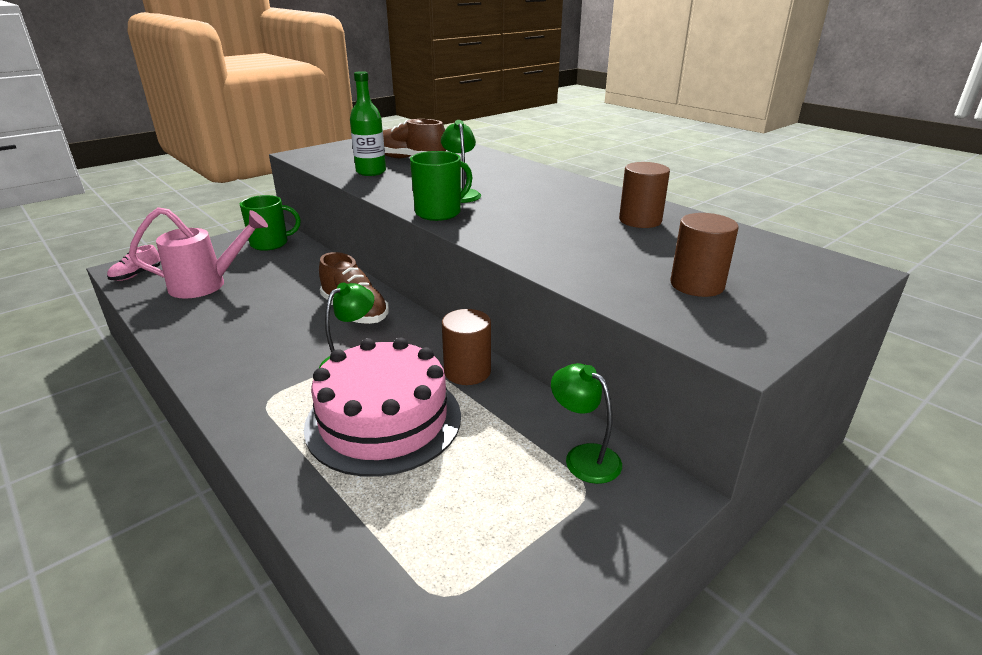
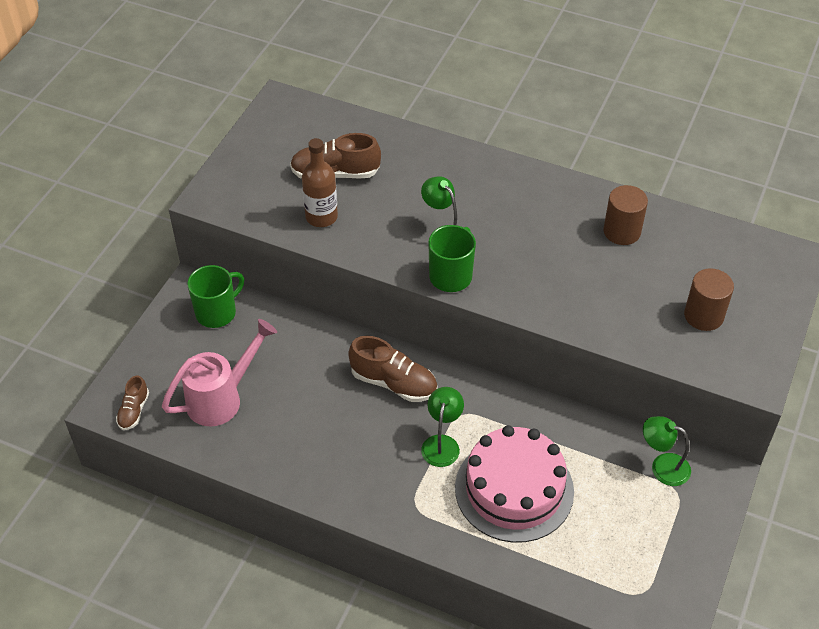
camera: 25 degrees left, 20 degrees up
(136, 275) = (134, 411): pink shoe -> brown shoe
(371, 172) = (321, 217): green bottle -> brown bottle
(467, 371) = (537, 418): brown cylinder -> none

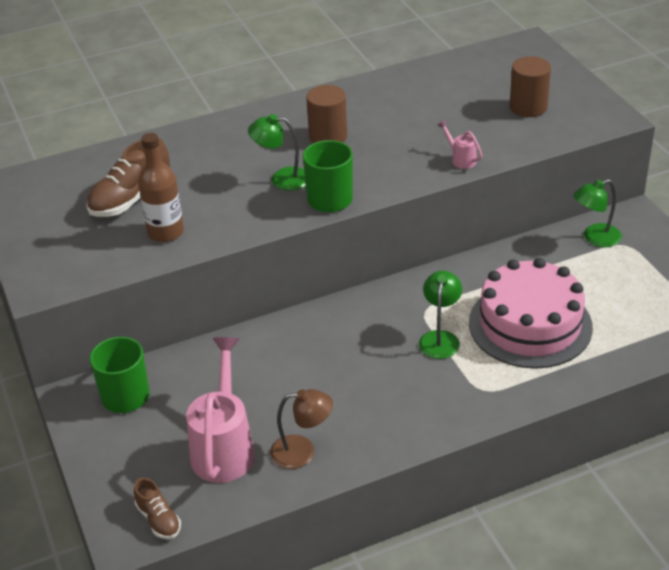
camera: 45 degrees left, 10 degrees down
(257, 443) = (302, 452): none -> brown lamp
(394, 383) = (346, 330): brown shoe -> none
(442, 443) = (440, 338): green lamp -> green lamp turned 45 degrees clockwise
(585, 318) = (460, 159): none -> pink watering can
(622, 231) = (403, 98): brown cylinder -> brown cylinder (328, 136)

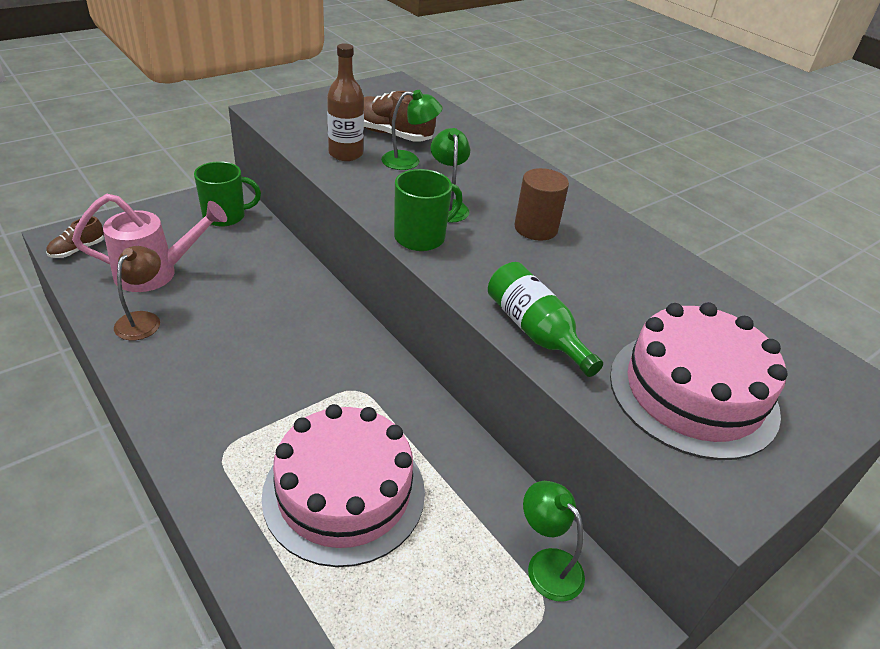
camera: 70 degrees right, 0 degrees up
(302, 452) = (143, 320): brown lamp -> brown lamp turned 150 degrees counterclockwise
(440, 338) = (311, 406): green lamp -> green lamp (409, 161)
(460, 159) = (535, 331): pink watering can -> green bottle
(528, 107) = (693, 393): brown cylinder -> pink cake

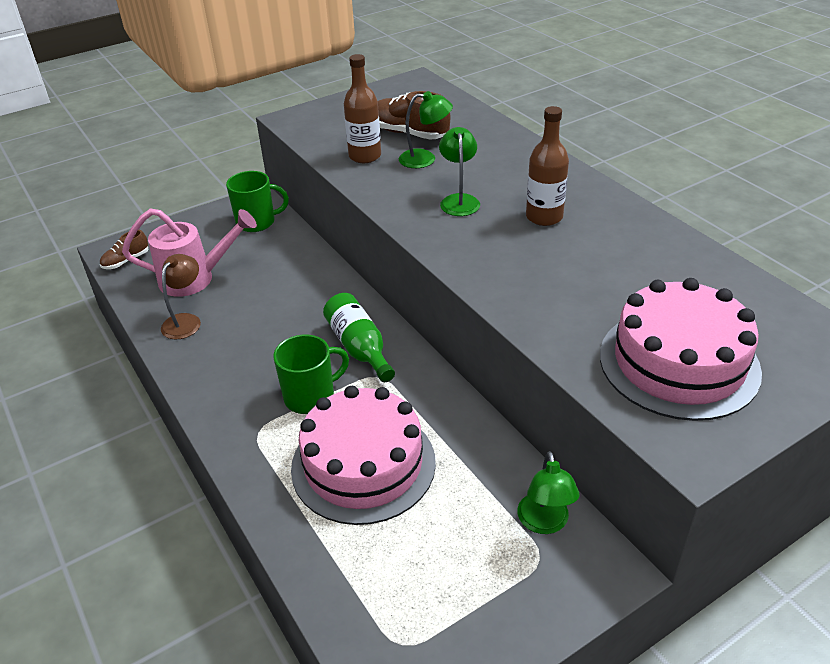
camera: 10 degrees right, 0 degrees up
(421, 237) = (432, 232): green mug -> green mug (311, 397)
(535, 228) = (544, 217): brown cylinder -> brown bottle
(535, 331) = (533, 313): green bottle -> green bottle (359, 347)
(547, 564) = (544, 523): green lamp -> green lamp turned 150 degrees counterclockwise

